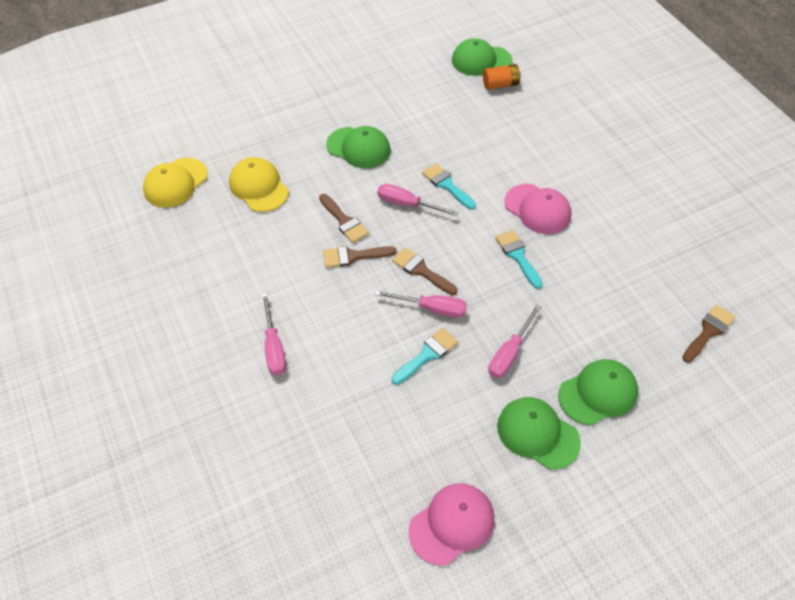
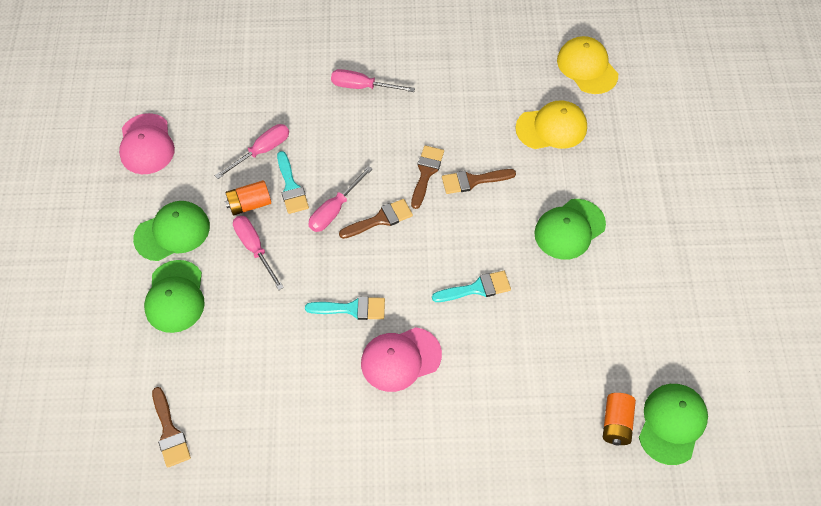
camera: 115 degrees right, 5 degrees up
(407, 204) = (468, 241): pink screwdriver -> pink screwdriver (262, 151)
(466, 381) = (249, 204): none -> orange battery

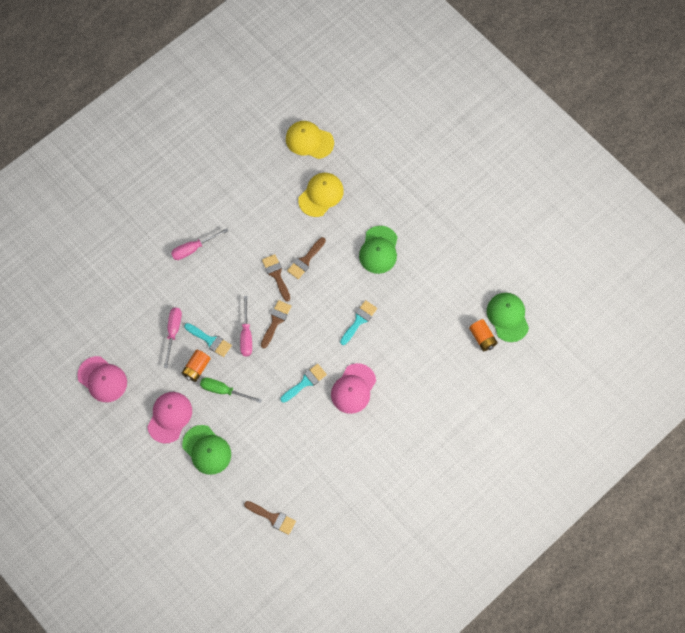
camera: 40 degrees left, 10 degrees up
(172, 232) = (169, 417): green cap -> pink cap
(254, 248) = (223, 390): pink screwdriver -> green screwdriver

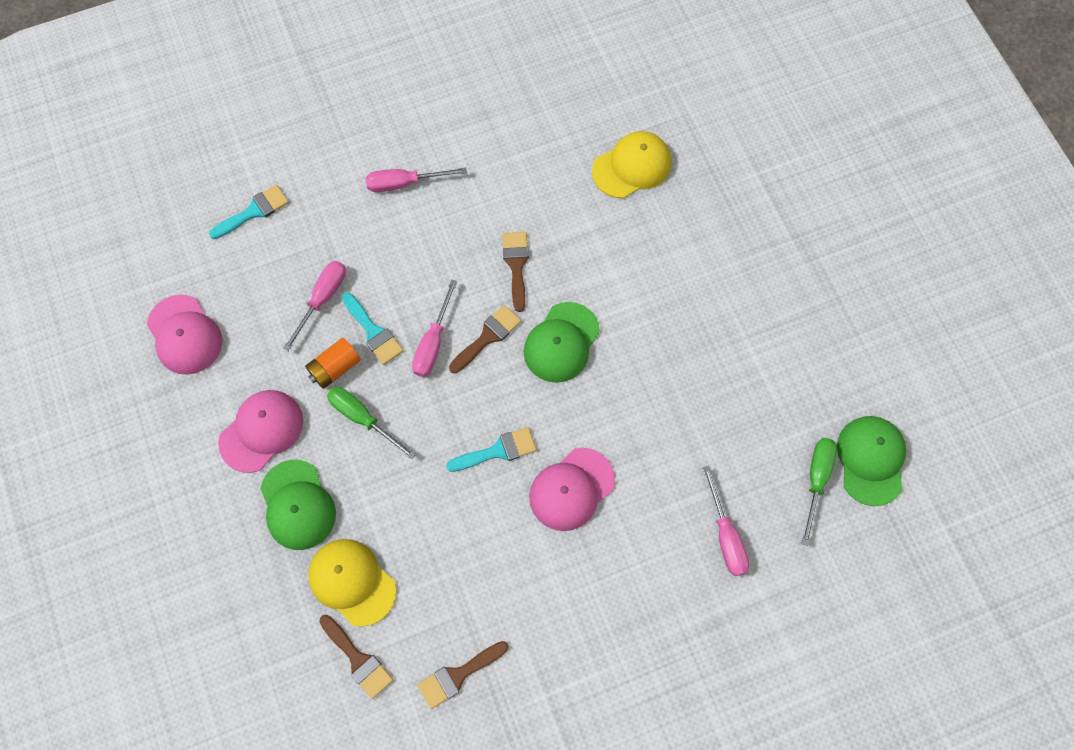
camera: 20 degrees right, 0 degrees up
(305, 260) = (570, 258): brown brush -> brown brush (458, 675)
(309, 141) = (644, 80): yellow cap -> yellow cap (352, 582)
(359, 320) = (621, 381): turquoise brush -> turquoise brush (254, 211)
(379, 250) = (693, 280): green cap -> green cap (561, 342)
(444, 384) = (725, 536): none -> pink screwdriver
(482, 338) = (816, 480): orange battery -> green screwdriver

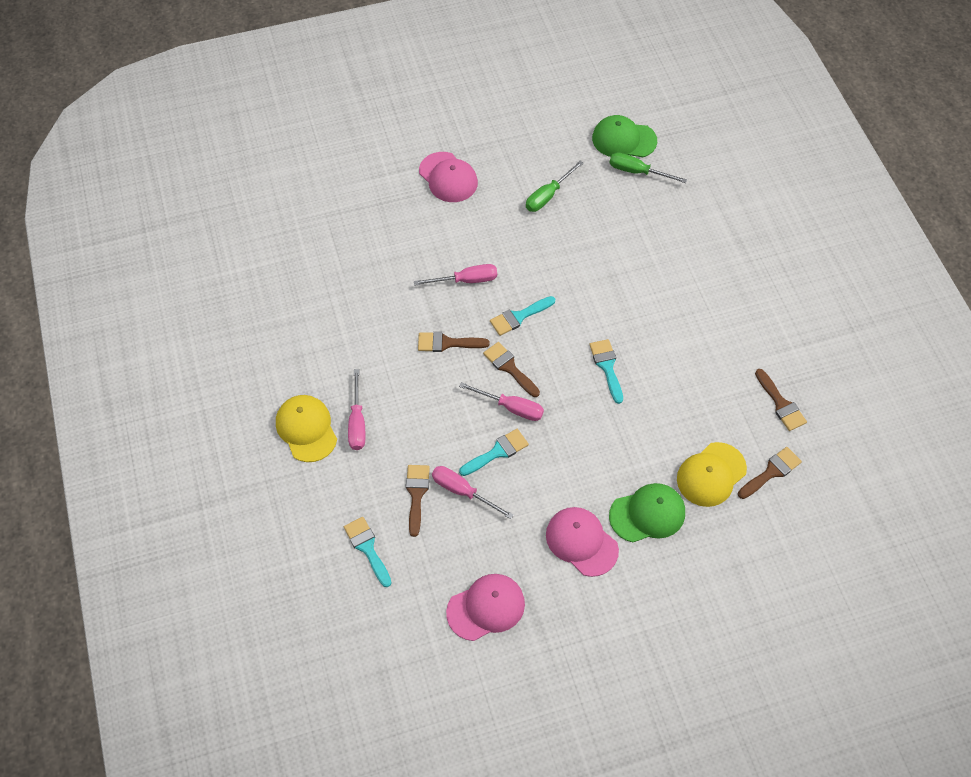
camera: 85 degrees left, 10 degrees down
(318, 252) = (416, 494): none -> brown brush
(335, 368) = (528, 483): orange battery -> none
(362, 418) = (574, 462): green screwdriver -> green screwdriver (548, 195)
(561, 342) = (519, 317): green cap -> turquoise brush
(571, 489) = (639, 320): pink cap -> pink cap (448, 177)
(632, 166) = (368, 255): yellow cap -> yellow cap (306, 429)
(725, 536) = (676, 229): pink screwdriver -> pink screwdriver (466, 280)

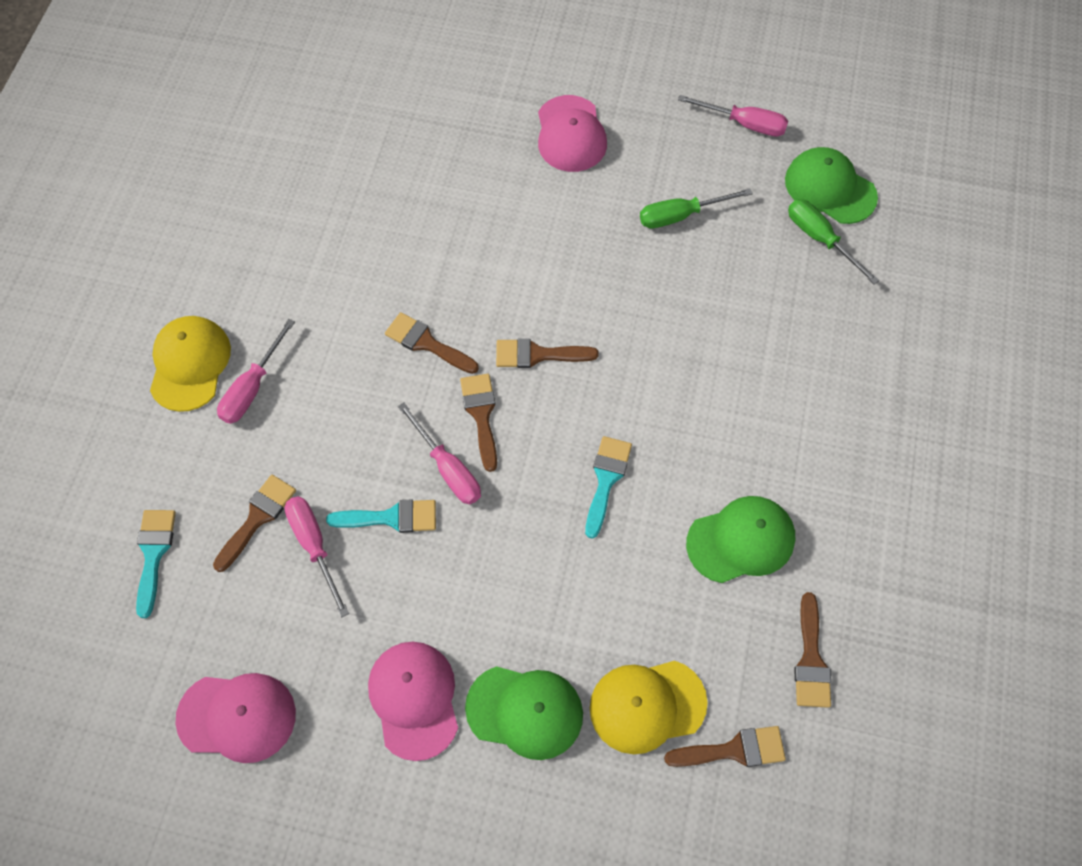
camera: 30 degrees right, 5 degrees up
(466, 280) = (504, 275): pink screwdriver -> pink screwdriver (744, 124)
(519, 317) = (538, 355): turquoise brush -> brown brush
(703, 361) = (741, 540): none -> green cap

